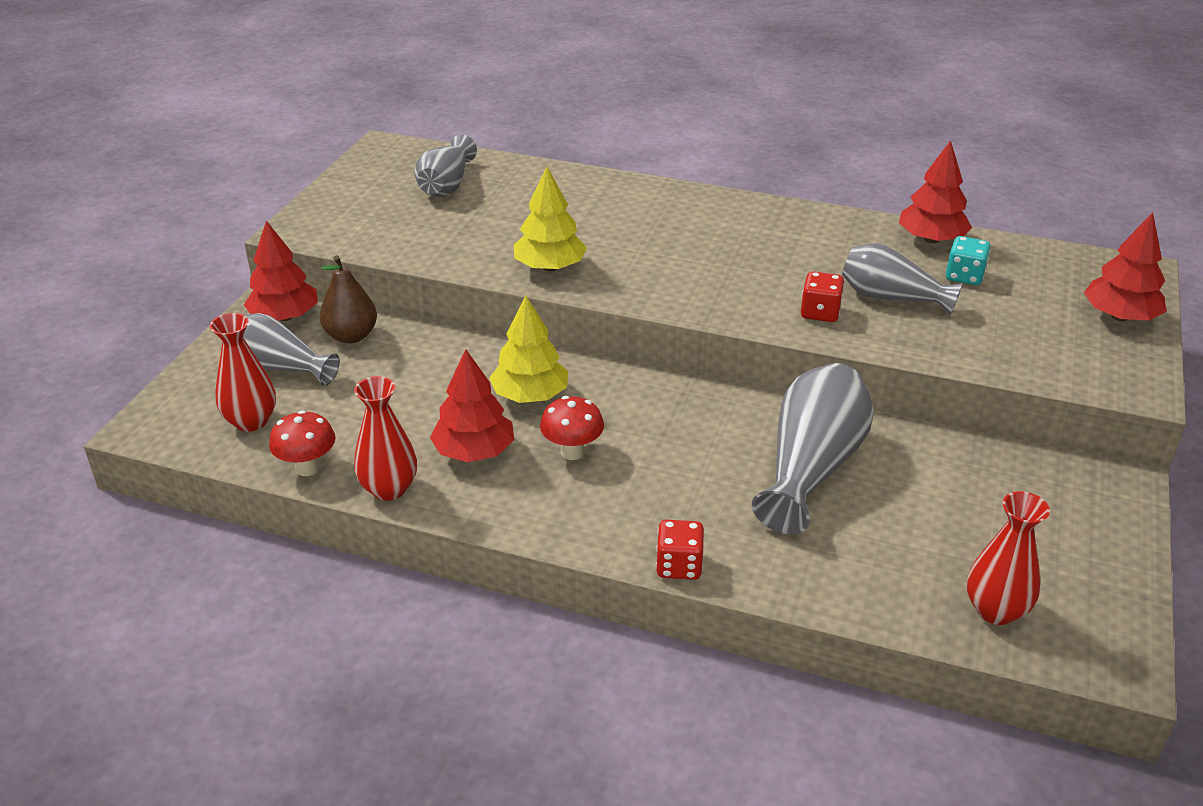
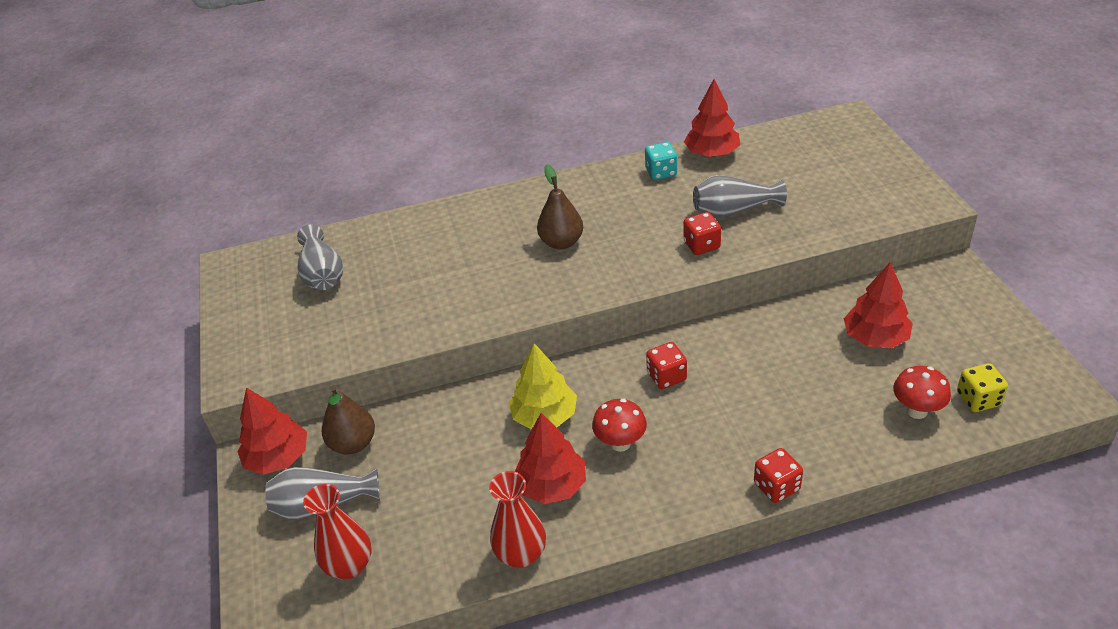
camera: 30 degrees left, 5 degrees up
(307, 468) = (439, 577): red mushroom -> red mushroom (916, 411)
(549, 267) = (480, 305): yellow tree -> none
(679, 421) = (666, 376): none -> red dice
(683, 250) = (561, 242): none -> brown pear
(811, 468) = (782, 363): grey vase -> none
(964, 276) = (759, 172): turquoise dice -> turquoise dice (661, 172)
(995, 610) = (978, 399): red vase -> yellow dice
(1119, 316) = (873, 156): red tree -> red tree (875, 337)

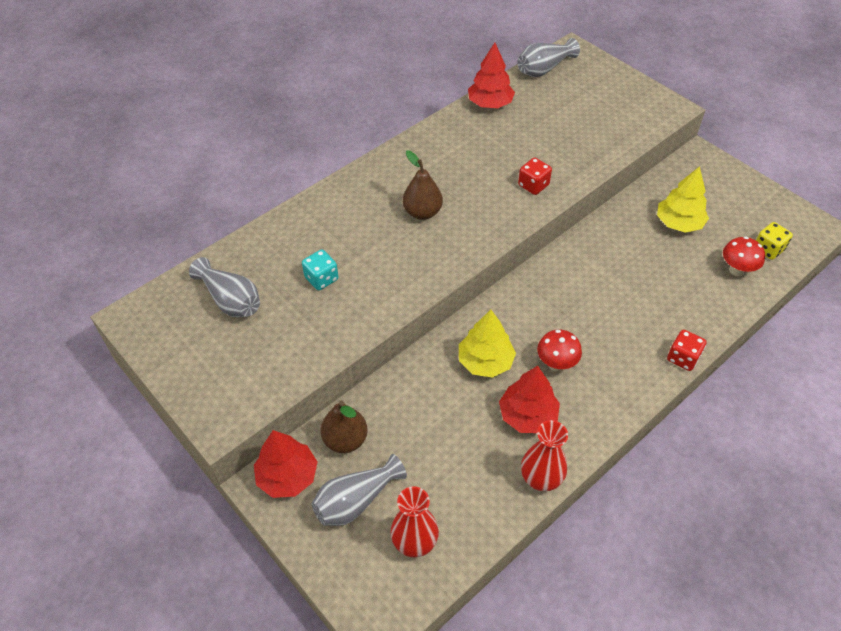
camera: 30 degrees left, 10 degrees up
(661, 172) = (461, 130): turquoise dice -> turquoise dice (321, 278)
(666, 376) = (555, 299): red dice -> none
(733, 211) = (538, 150): grey vase -> grey vase (544, 69)
(875, 337) = (678, 223): red tree -> yellow tree

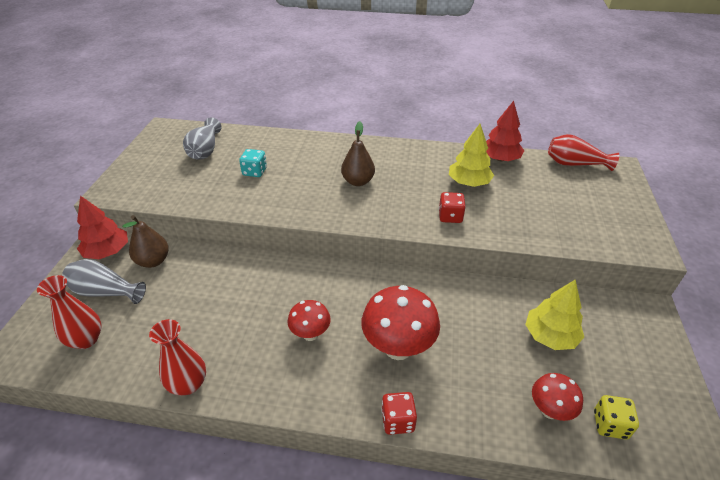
camera: 50 degrees right, 10 degrees down
(485, 361) = (276, 293): yellow tree -> yellow tree (469, 183)
(528, 415) = (245, 343): red tree -> none
(544, 69) = (574, 164): grey vase -> red vase
(617, 316) = (398, 348): none -> red mushroom

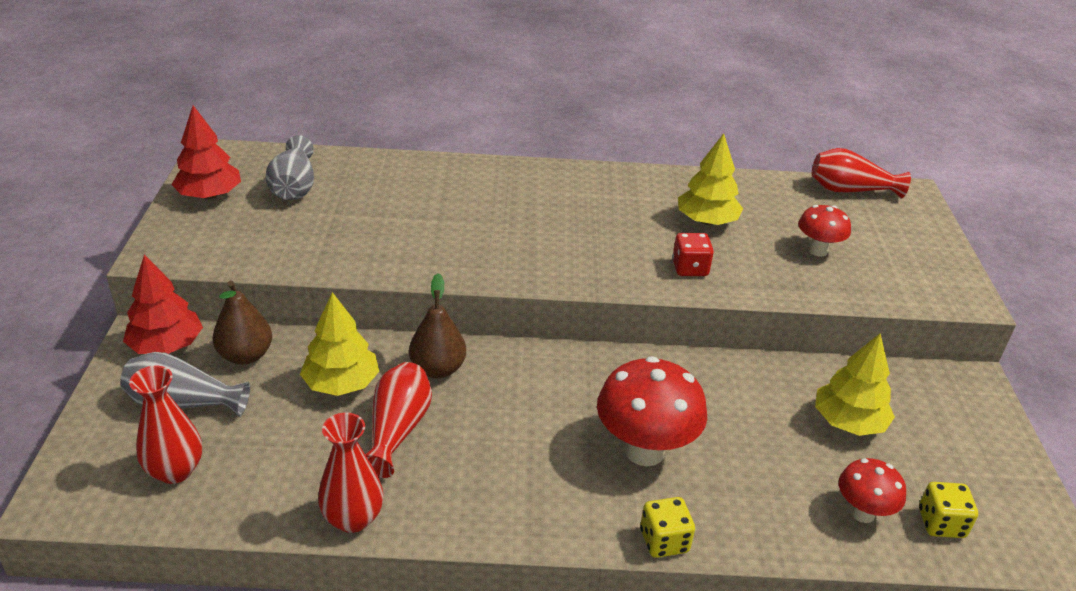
camera: 10 degrees left, 5 degrees down
(207, 284) = (341, 384): none -> yellow tree
(234, 320) = (397, 430): none -> red vase
(254, 172) = (383, 216): turquoise dice -> none
(310, 334) = (515, 441): red mushroom -> red mushroom (817, 250)
(358, 181) = (544, 224): brown pear -> brown pear (438, 369)
(398, 421) = (664, 541): red dice -> yellow dice
(500, 159) = (744, 186): red tree -> red tree (210, 195)

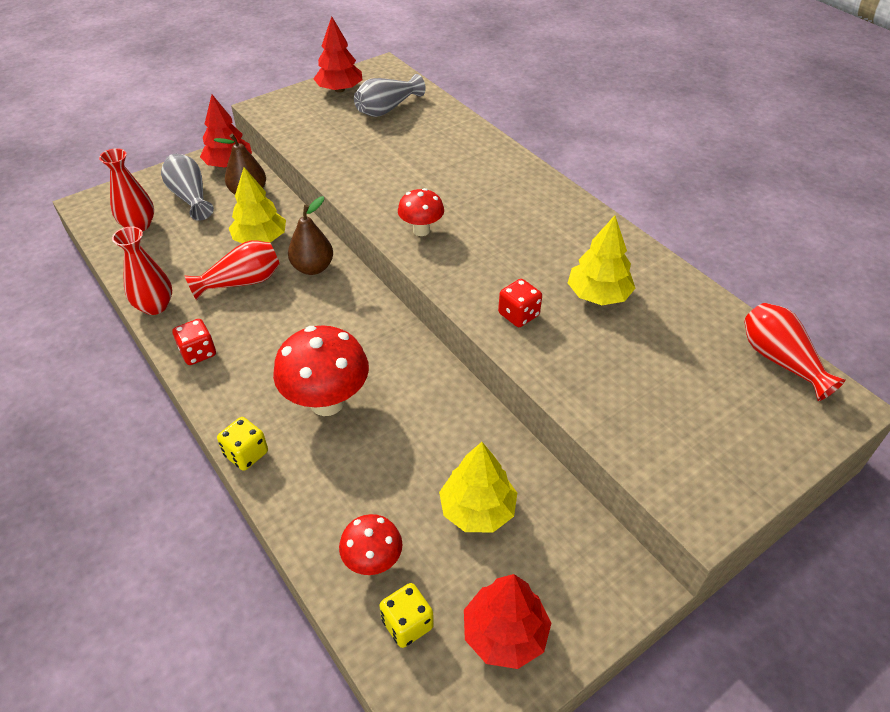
camera: 55 degrees right, 10 degrees up
(475, 514) = (198, 352): none -> red dice
(817, 250) = (645, 378): red mushroom -> red mushroom (421, 230)
(981, 471) = (505, 633): none -> red tree

